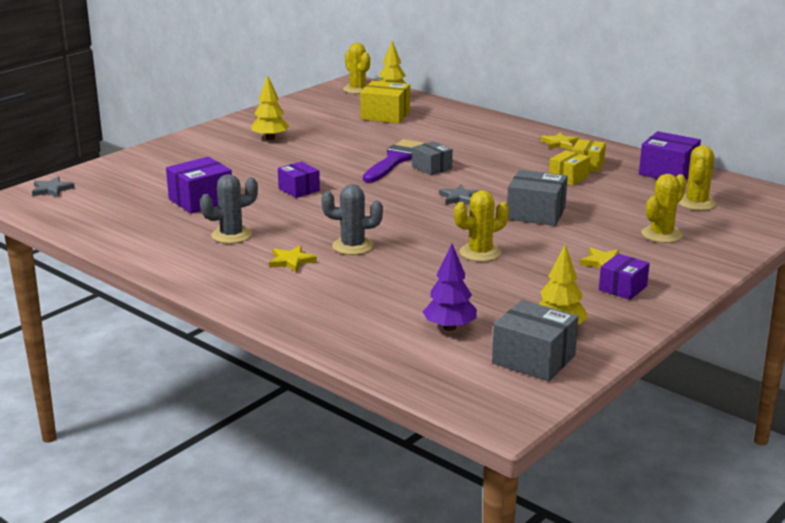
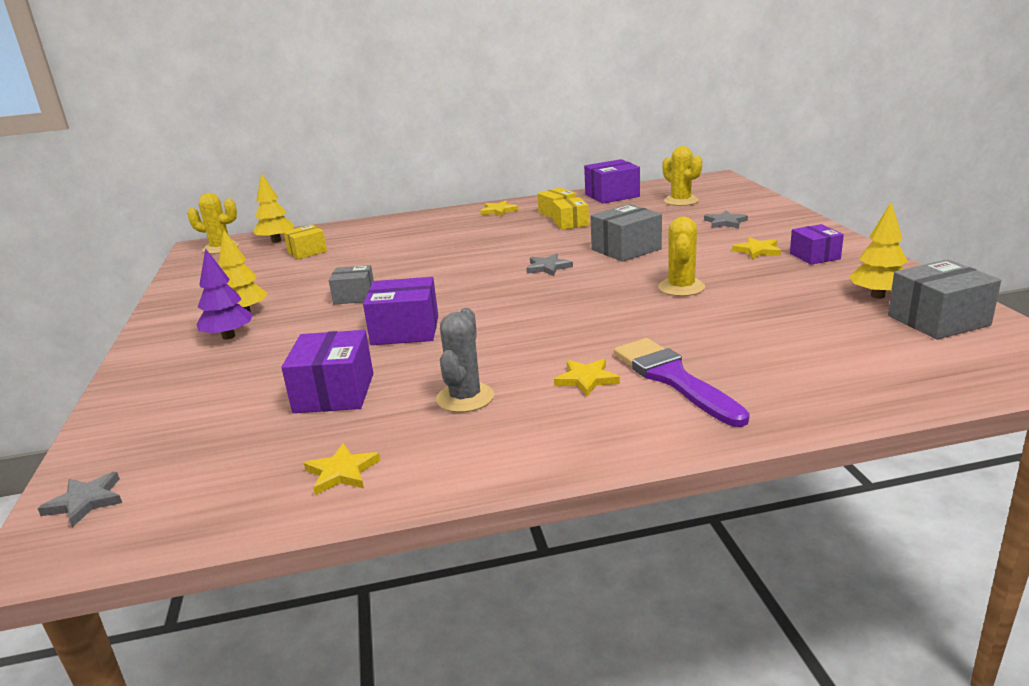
camera: 50 degrees left, 0 degrees up
(126, 232) = (342, 472): none -> yellow star
(299, 189) = (405, 330): purple box -> purple box, size x1.52
(353, 246) = (591, 338): grey cactus -> none
(385, 115) = (307, 252): yellow box -> yellow box, size x0.66
(394, 160) = (418, 272): purple brush -> purple brush (673, 379)
(432, 168) = (463, 262): grey box -> grey box (354, 296)
(449, 327) = (839, 339): purple tree -> purple tree (228, 336)
(661, 234) = (725, 222): yellow cactus -> grey star

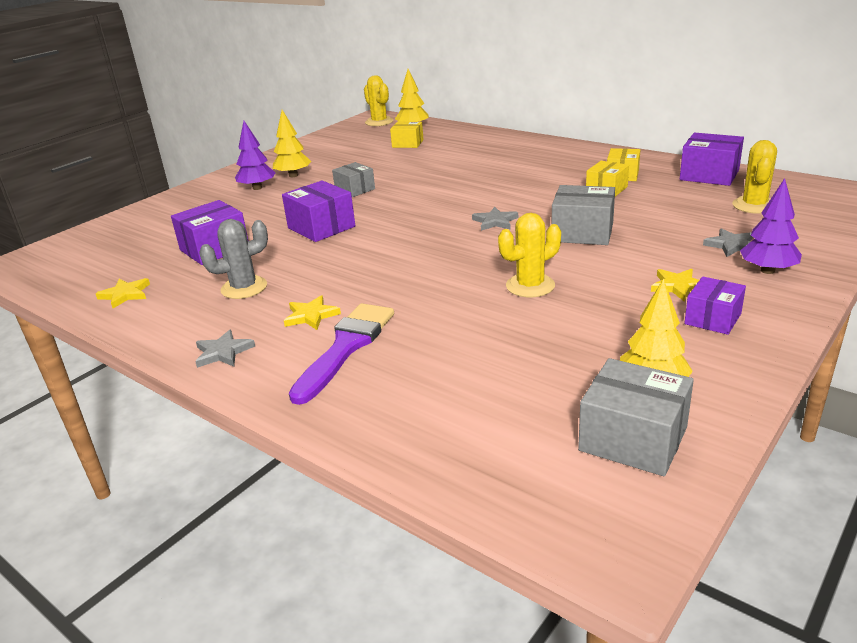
camera: 50 degrees right, 5 degrees up
(85, 501) = (56, 250): grey star -> grey star (223, 352)
(498, 211) = (587, 155): yellow star -> none
(774, 226) = (767, 270): none -> purple tree

